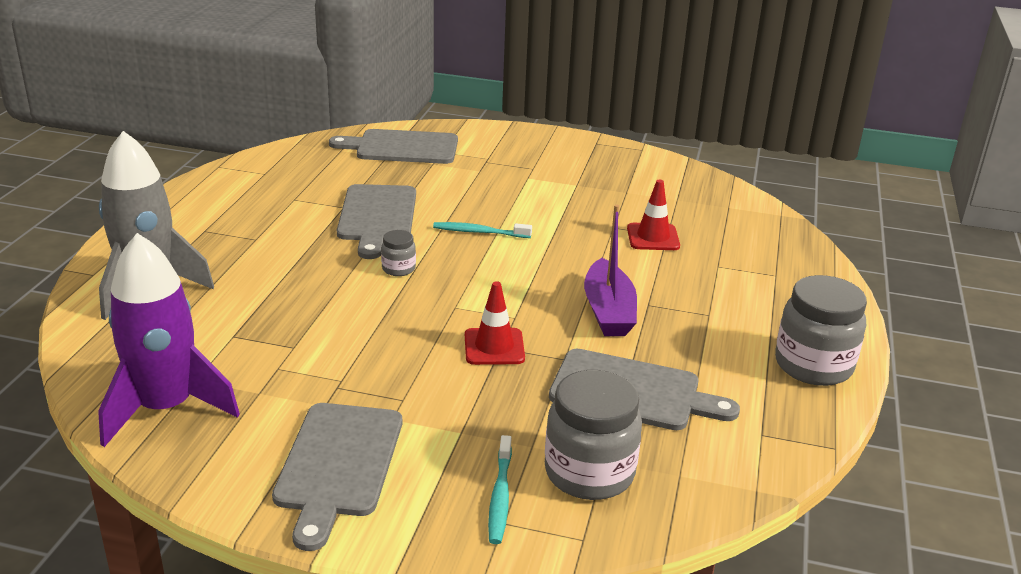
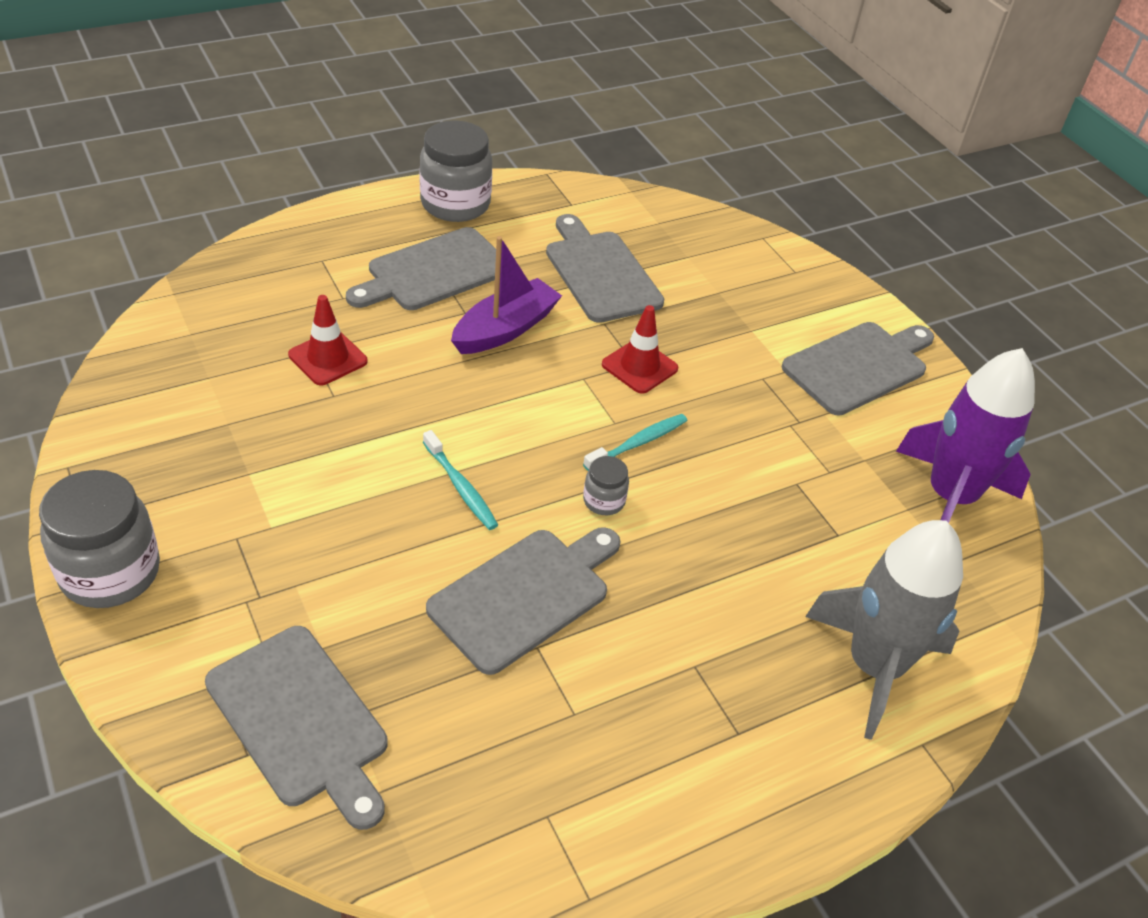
camera: 135 degrees left, 15 degrees up
(500, 496) = (779, 282): turquoise toothbrush -> turquoise toothbrush (638, 443)
(589, 473) = (708, 257): grey jar -> grey jar (110, 572)
(715, 313) = (434, 272): none -> grey cutting board

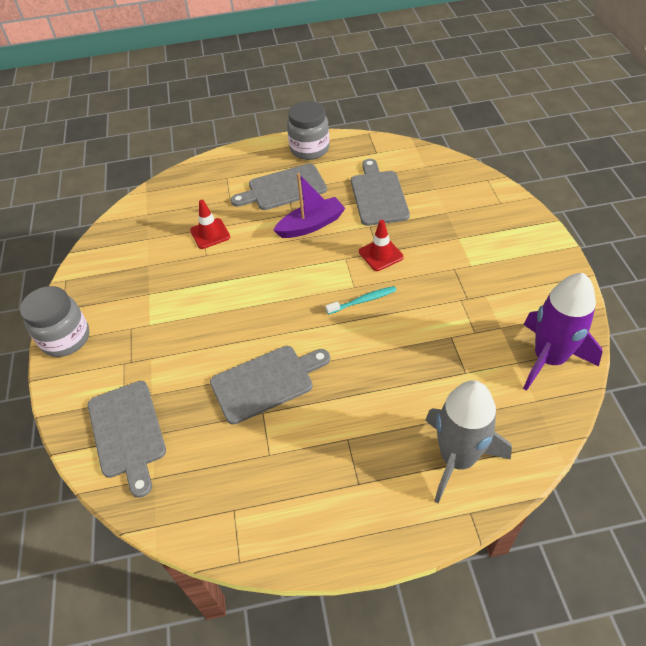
camera: 25 degrees right, 5 degrees up
(461, 487) = (254, 315): turquoise toothbrush -> none
(604, 501) = (330, 333): grey jar -> none
(859, 366) = (519, 267): grey cutting board -> none

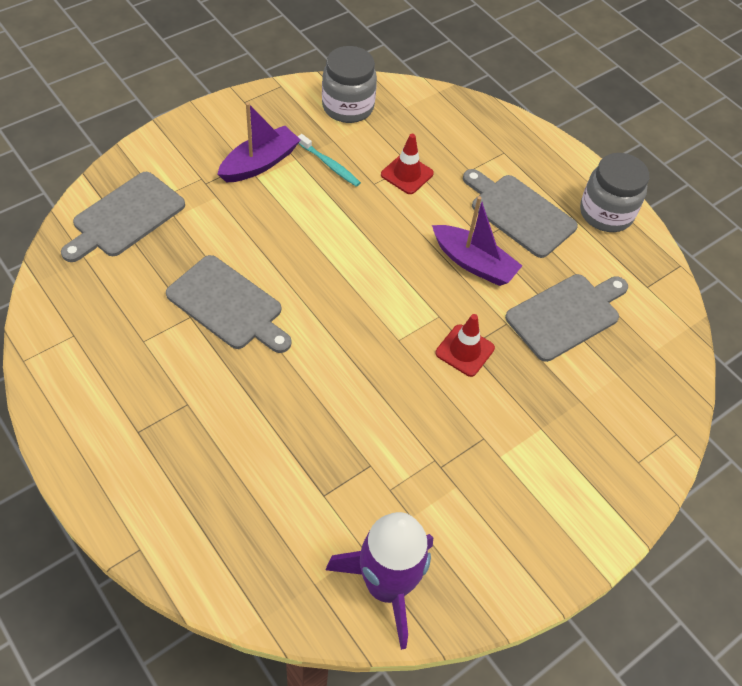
camera: 55 degrees right, 5 degrees up
(65, 338) = (210, 121): grey jar -> grey jar (348, 107)
(136, 318) = (260, 163): none -> purple boat
(363, 301) = (382, 356): turquoise toothbrush -> turquoise toothbrush (330, 165)
(457, 458) = (202, 518): grey rocket -> none

